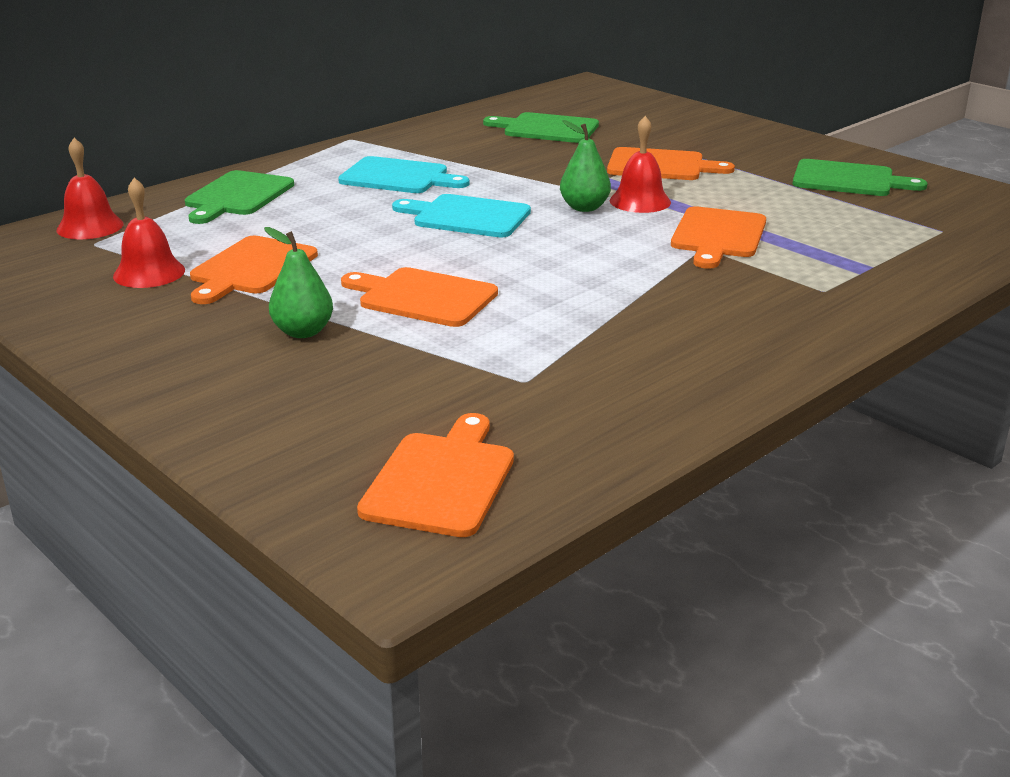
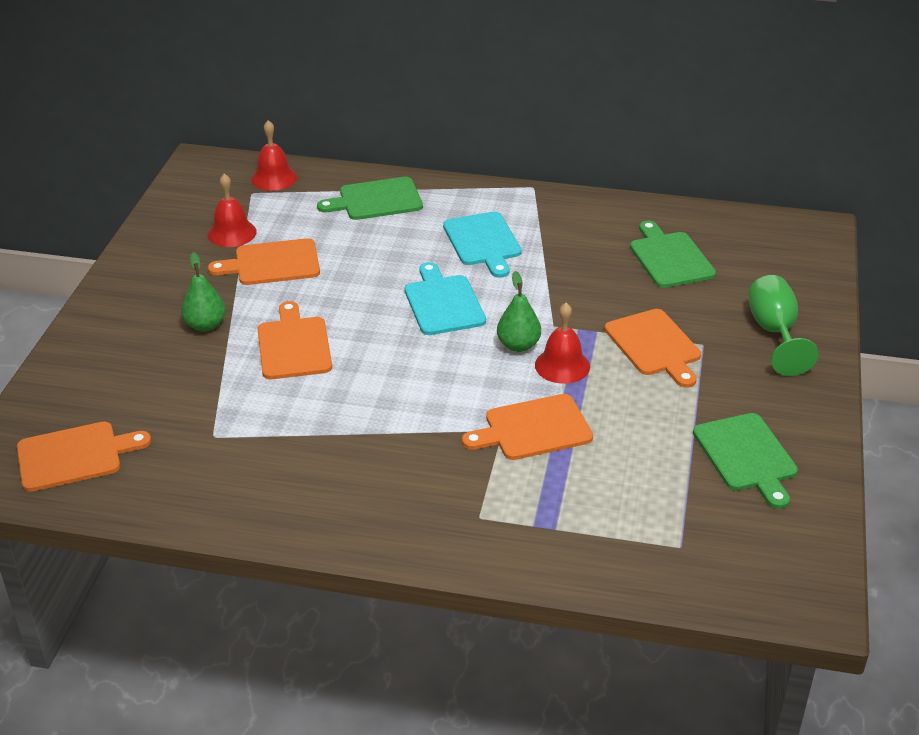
camera: 55 degrees right, 10 degrees up
(701, 129) = (774, 333): none -> green goblet

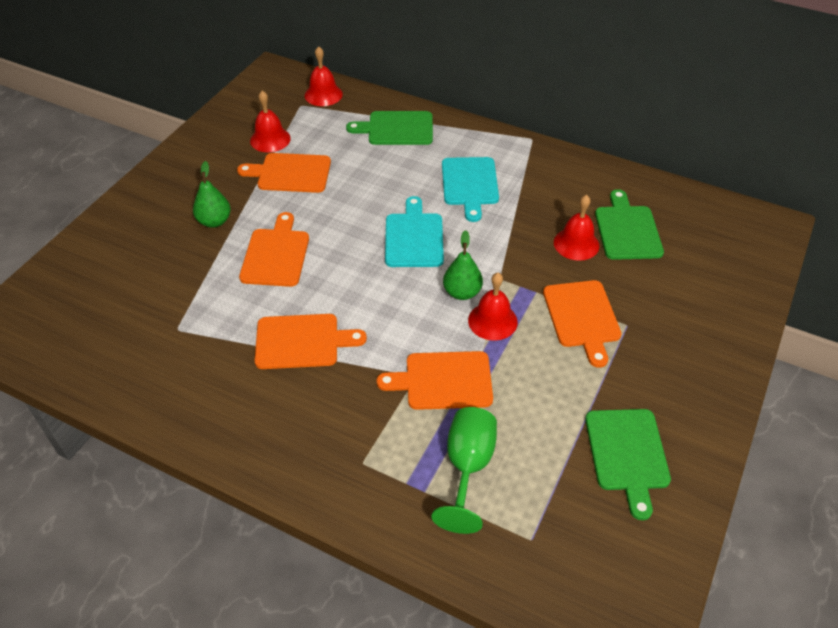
camera: 15 degrees right, 10 degrees up
(75, 456) = (63, 324): orange cutting board -> orange cutting board (302, 341)
(621, 279) = (576, 244): none -> red bell
(774, 333) = (697, 326): green goblet -> green goblet (467, 467)

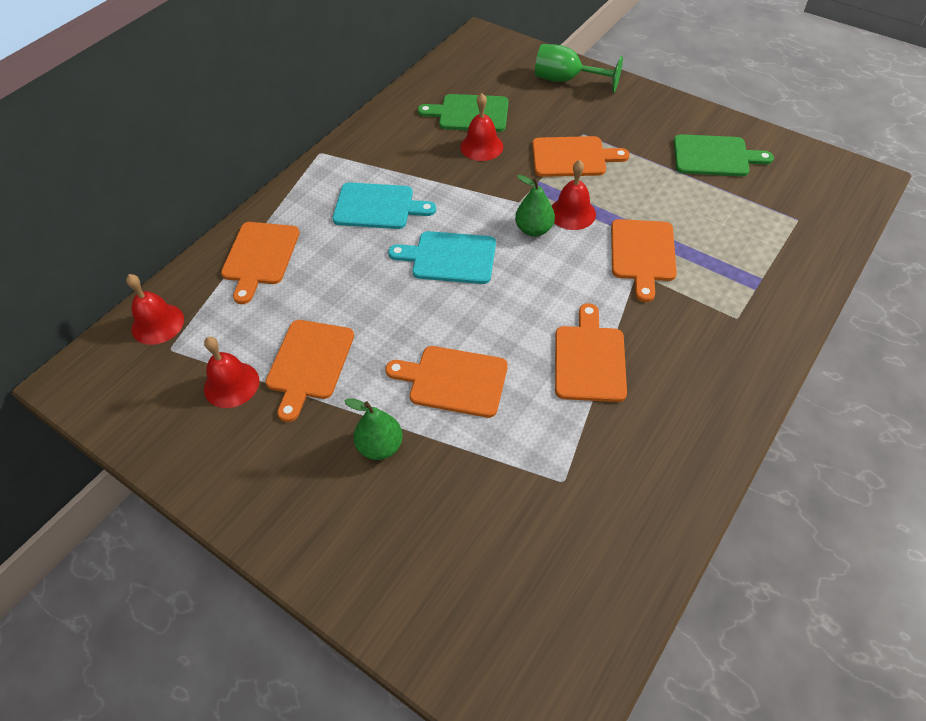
camera: 80 degrees left, 5 degrees up
(396, 128) = (260, 257): green cutting board -> orange cutting board
(467, 467) = (735, 248): green goblet -> green goblet (567, 80)

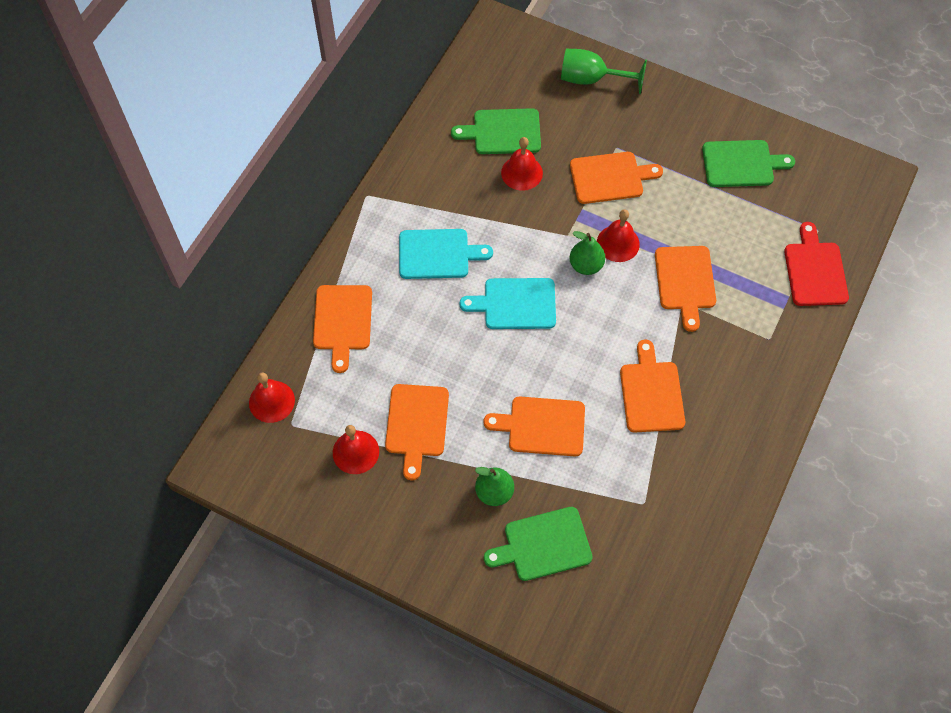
camera: 10 degrees left, 10 degrees up
(426, 515) = (543, 545): none -> green cutting board
(793, 256) = (815, 270): none -> red cutting board

